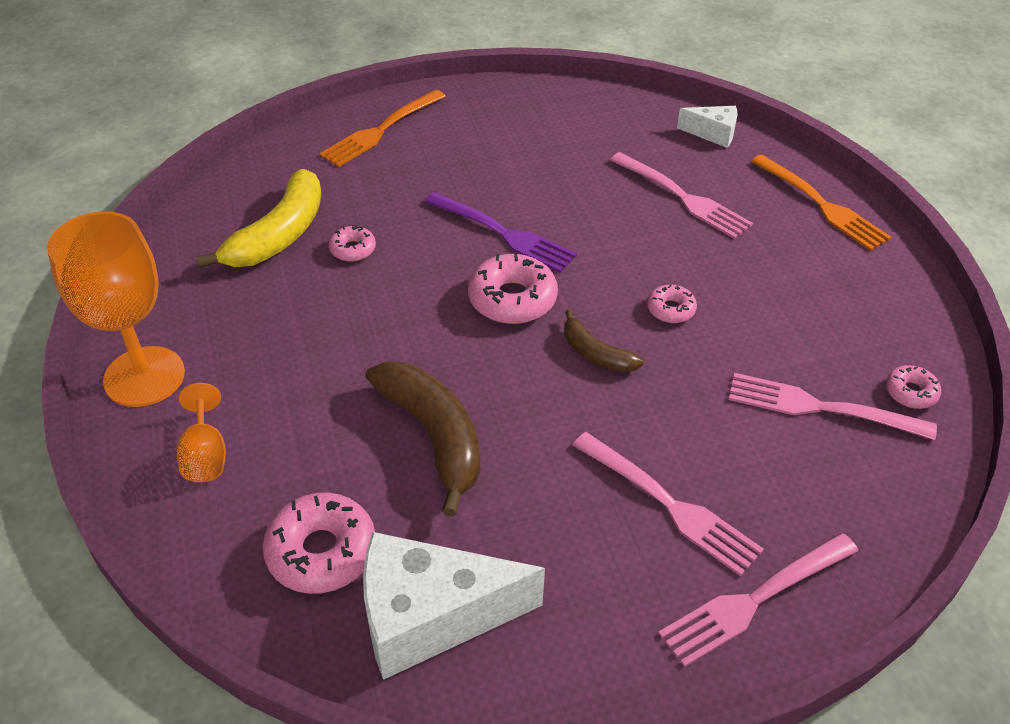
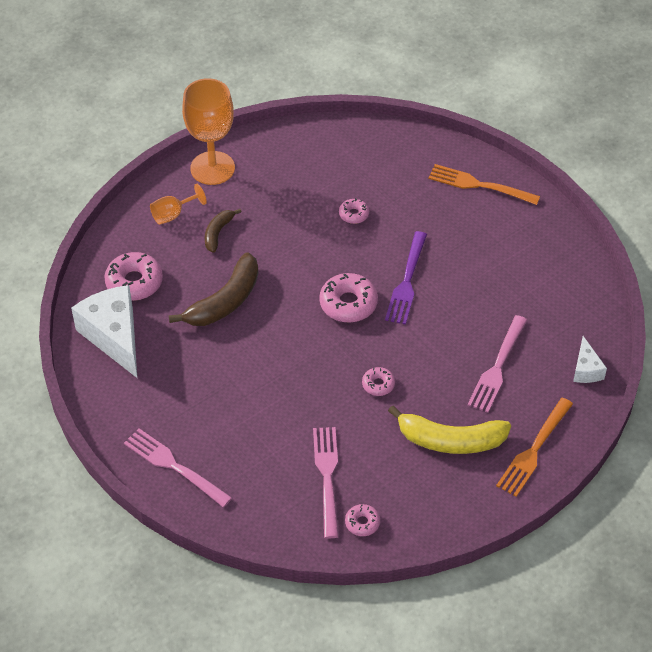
camera: 70 degrees right, 5 degrees up
(279, 235) = (348, 176): yellow banana -> yellow banana (450, 440)
(595, 353) = (321, 356): brown banana -> brown banana (218, 233)
(669, 505) = (221, 417): pink fork -> none

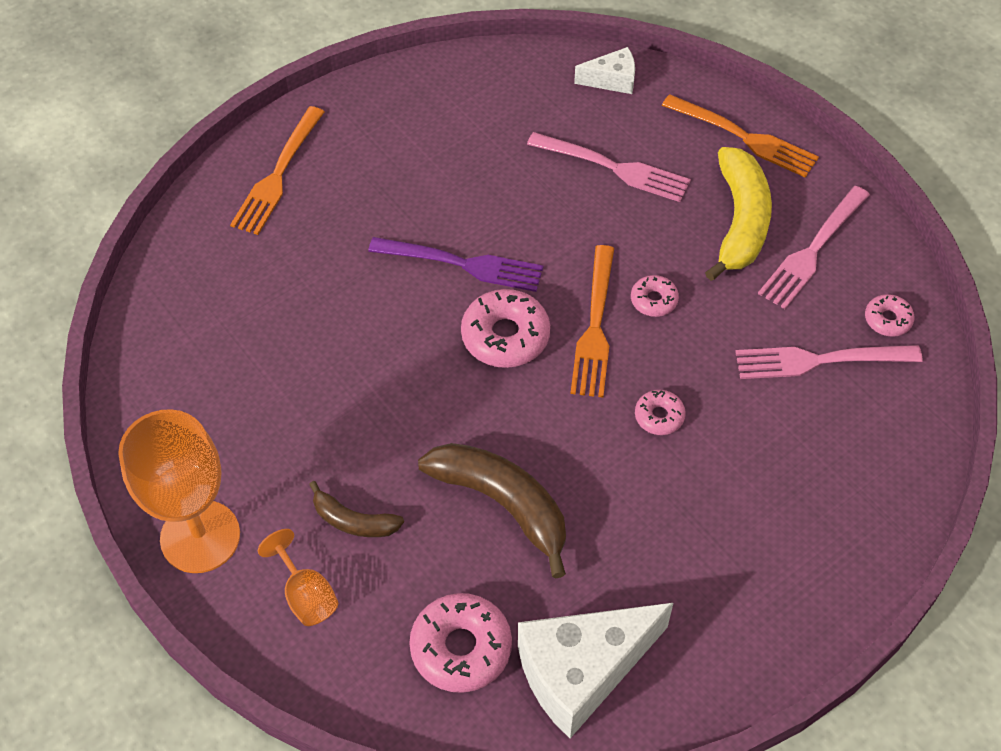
camera: 90 degrees left, 5 degrees up
(174, 466) = (831, 560): pink fork -> pink fork (813, 250)
(354, 214) = (325, 329): pink donut -> pink donut (659, 416)
(356, 351) = (595, 327): none -> orange fork

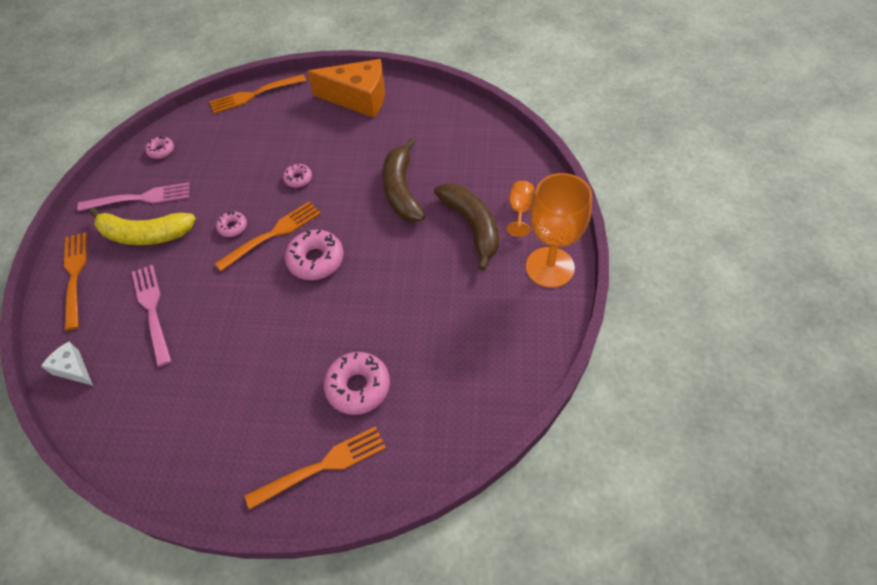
camera: 135 degrees left, 0 degrees up
(353, 521) = (472, 226): brown banana -> brown banana, size x1.81
(461, 648) = (474, 152): pink donut -> pink donut (358, 387)
(462, 264) = (290, 314): purple fork -> none
(582, 671) = (437, 118): white cheese -> none
(740, 222) = (145, 234): yellow banana -> yellow banana turned 135 degrees counterclockwise
(744, 613) = (358, 99): none -> orange cheese
(820, 360) = (209, 155): pink fork -> none
(904, 496) = (254, 94): none -> orange fork

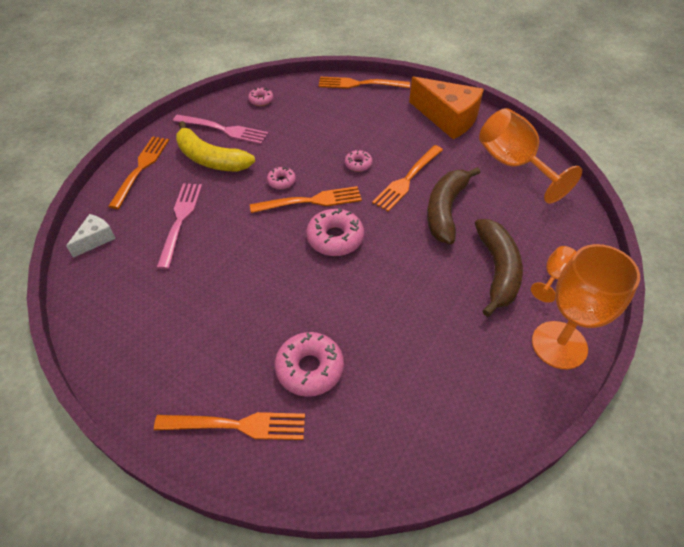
camera: 25 degrees right, 5 degrees down
(73, 369) = (96, 239): white cheese -> white cheese turned 60 degrees clockwise
(352, 175) = (407, 179): none -> orange fork
(440, 121) = (514, 165): none -> orange goblet

